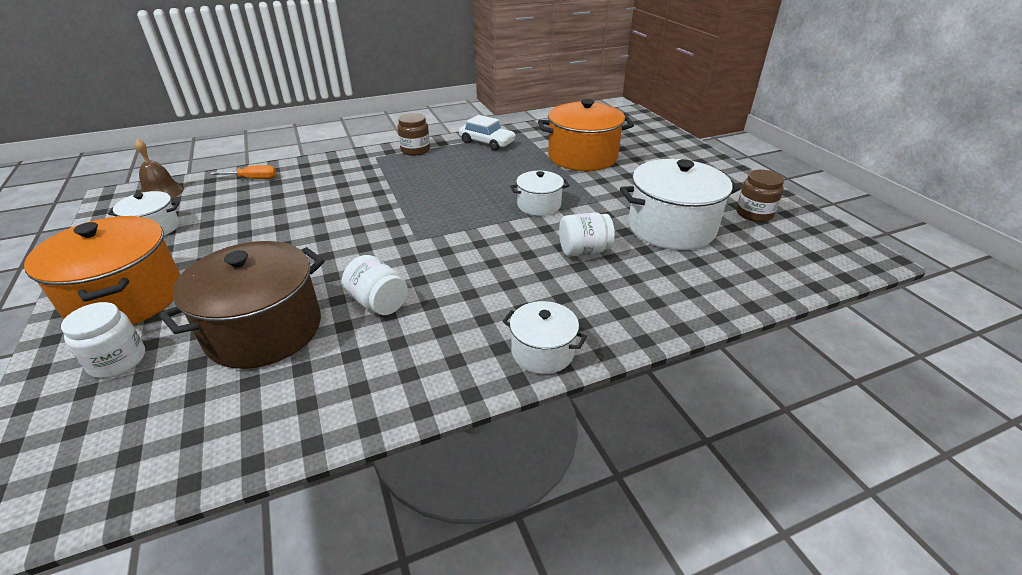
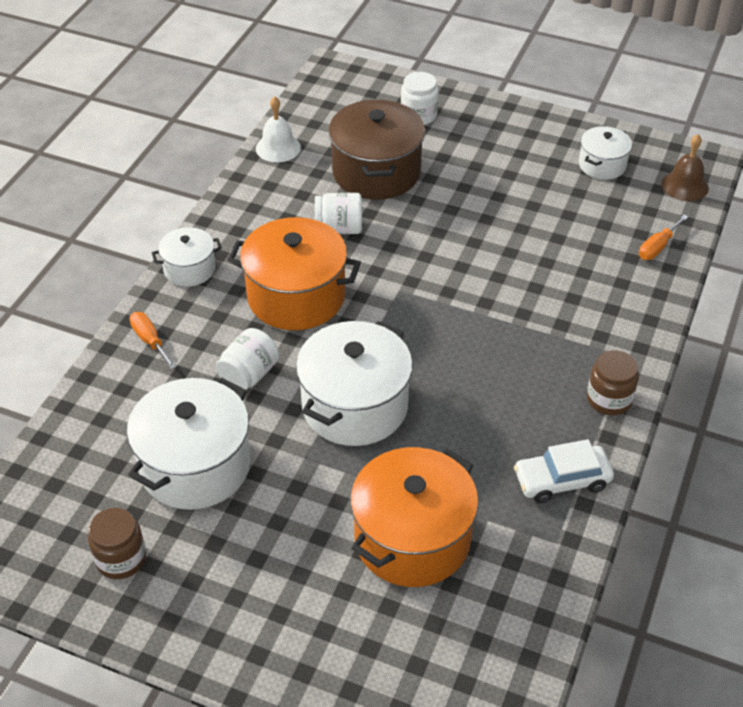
camera: 135 degrees right, 10 degrees up
(126, 299) = (493, 131): orange pot -> orange pot (296, 296)
(276, 433) = (278, 148): none -> white bell
(539, 205) = (355, 406): white pot -> white pot, size x1.85
(638, 313) = (150, 341): none -> orange screwdriver

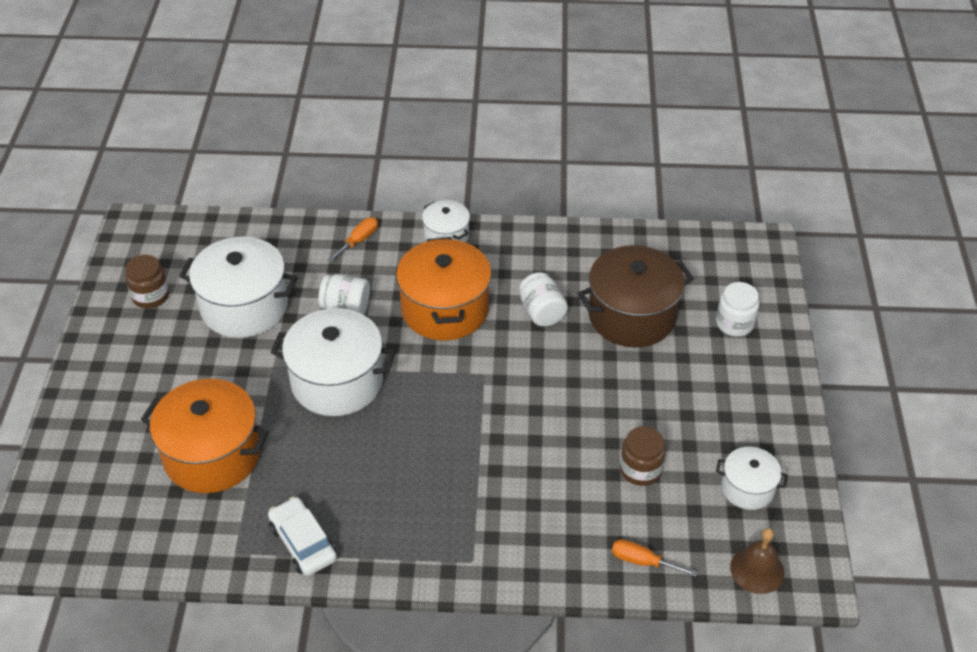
camera: 70 degrees right, 0 degrees up
(278, 148) = (626, 241): white bell -> none
(609, 399) = (411, 559): brown jar -> brown jar (640, 470)

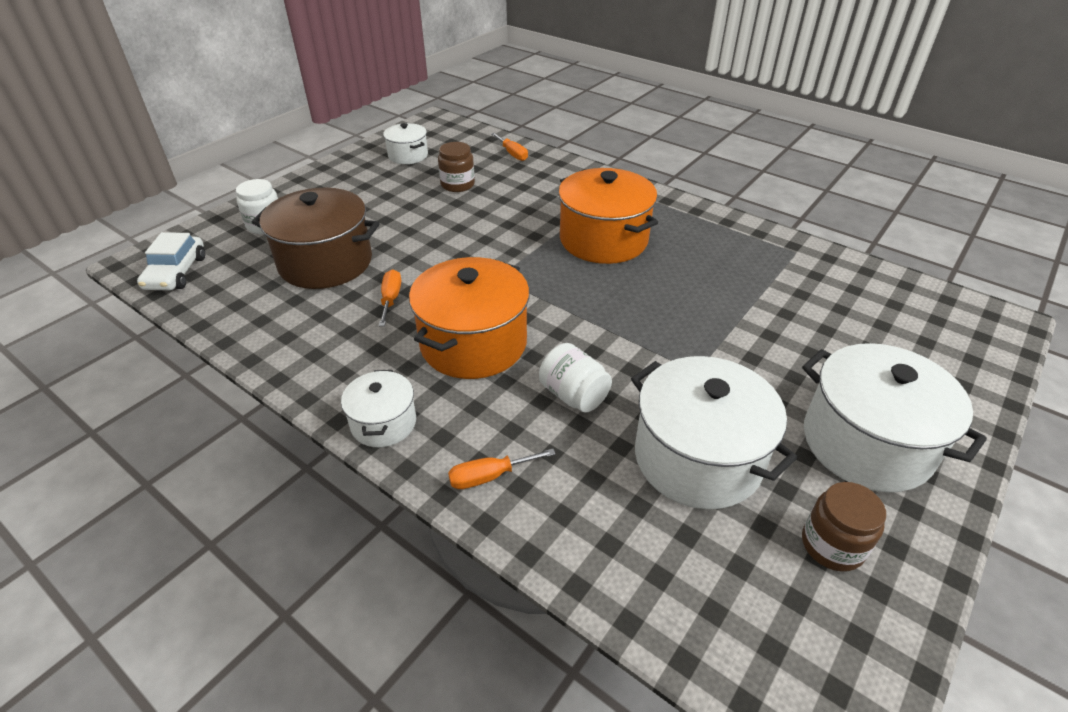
camera: 145 degrees left, 5 degrees down
(212, 455) = (795, 321): orange pot -> orange pot (603, 240)
(303, 543) = (736, 238): white car -> white car (176, 273)
(337, 382) = (636, 328): white pot -> white pot (866, 443)
(542, 312) = (391, 299): white jar -> orange screwdriver
(757, 570) = (455, 131): brown bell -> none

